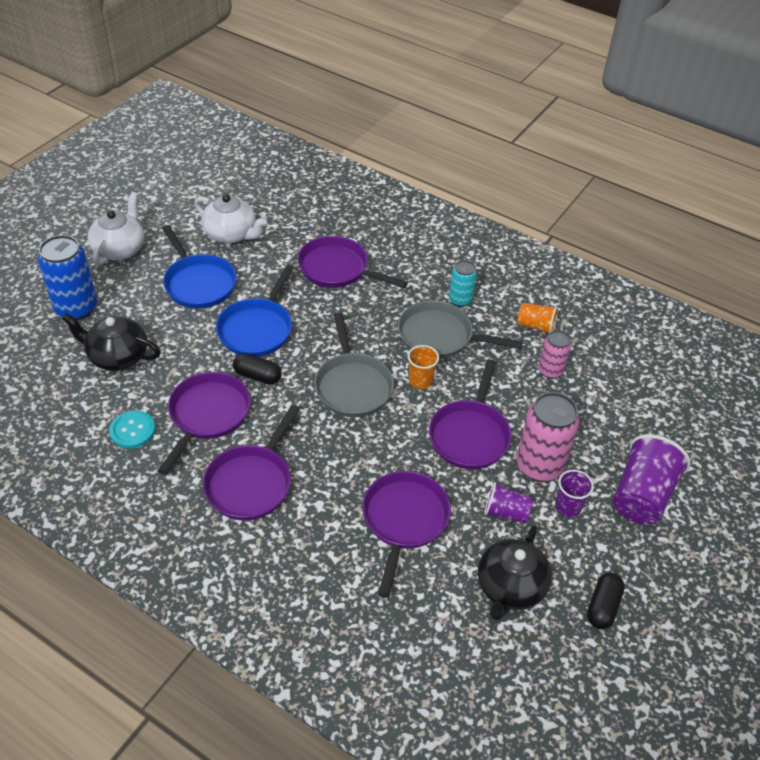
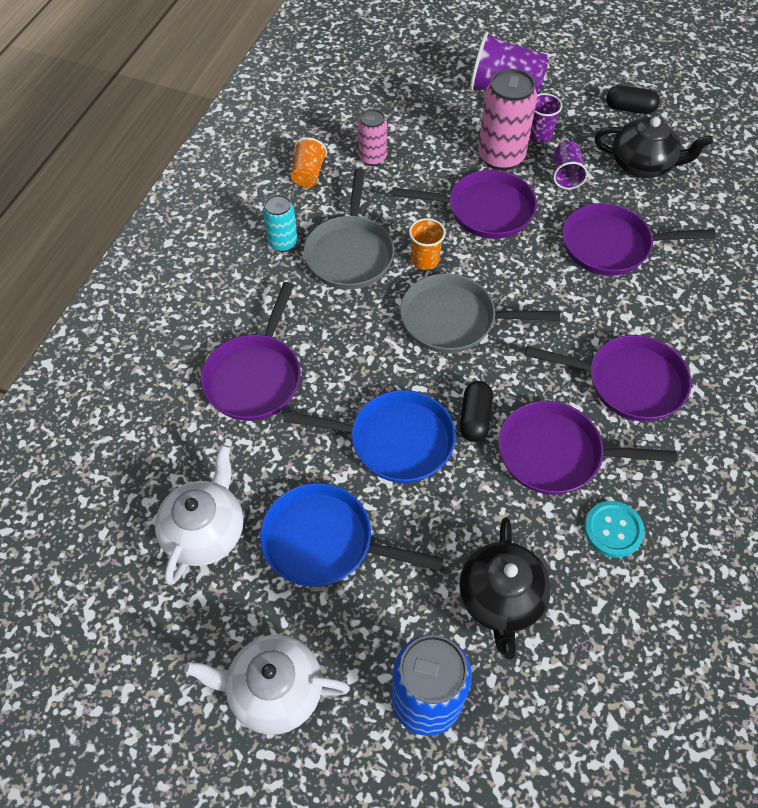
camera: 100 degrees left, 10 degrees up
(198, 283) = (325, 542): blue pan -> blue pan turned 120 degrees counterclockwise
(352, 385) = (454, 320): grey pan -> grey pan turned 150 degrees counterclockwise

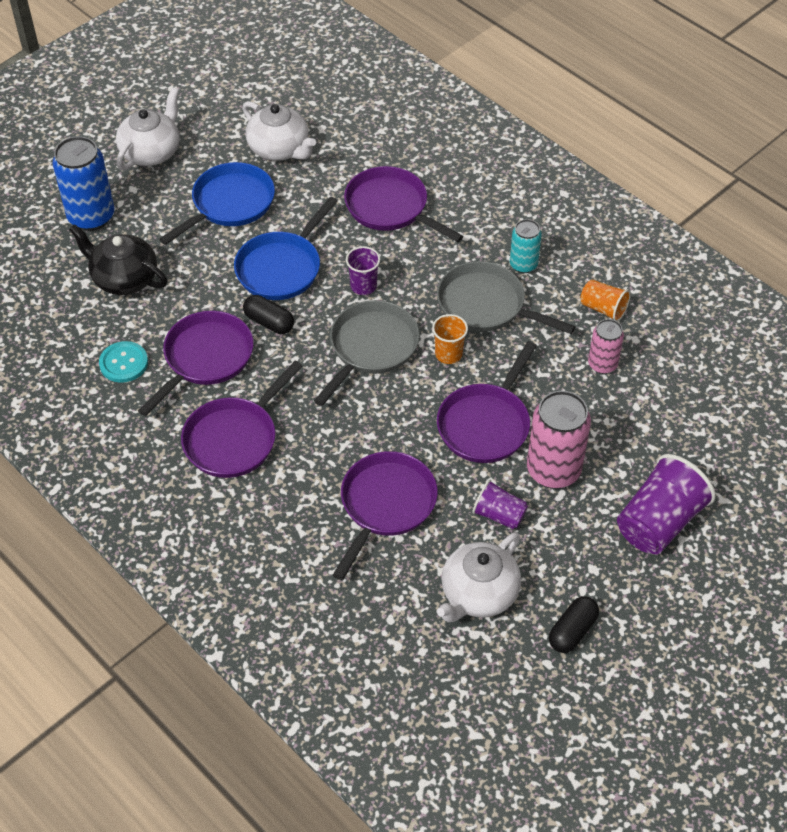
camera: 115 degrees right, 5 degrees down
(539, 135) = (570, 520): purple cup -> purple cup (363, 286)
(642, 165) = (478, 594): black teapot -> white teapot

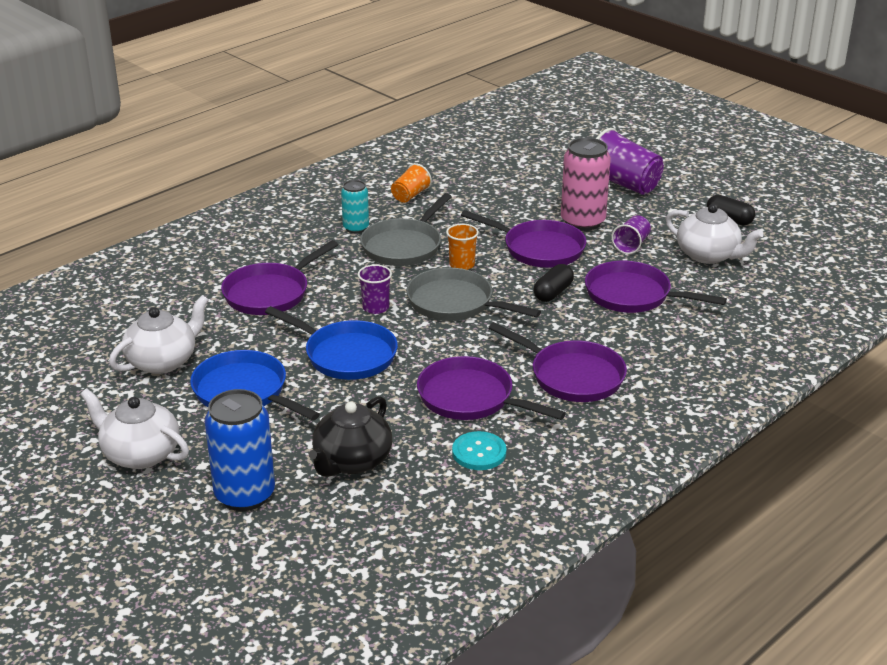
camera: 90 degrees left, 20 degrees down
(269, 322) = (421, 360): black capsule -> black capsule (553, 293)
(602, 364) = (471, 198): pink can -> none

